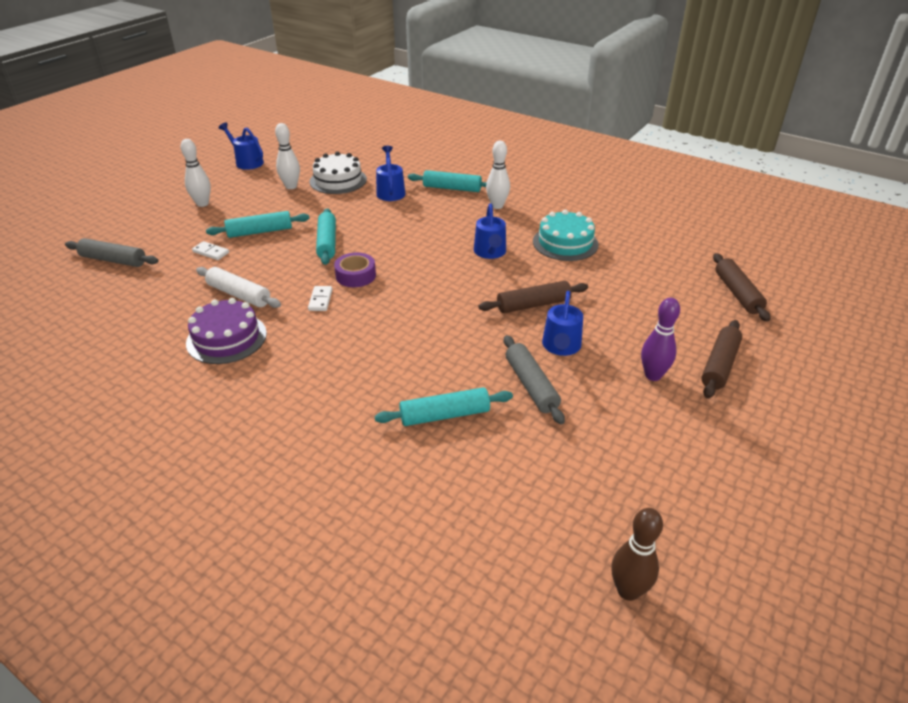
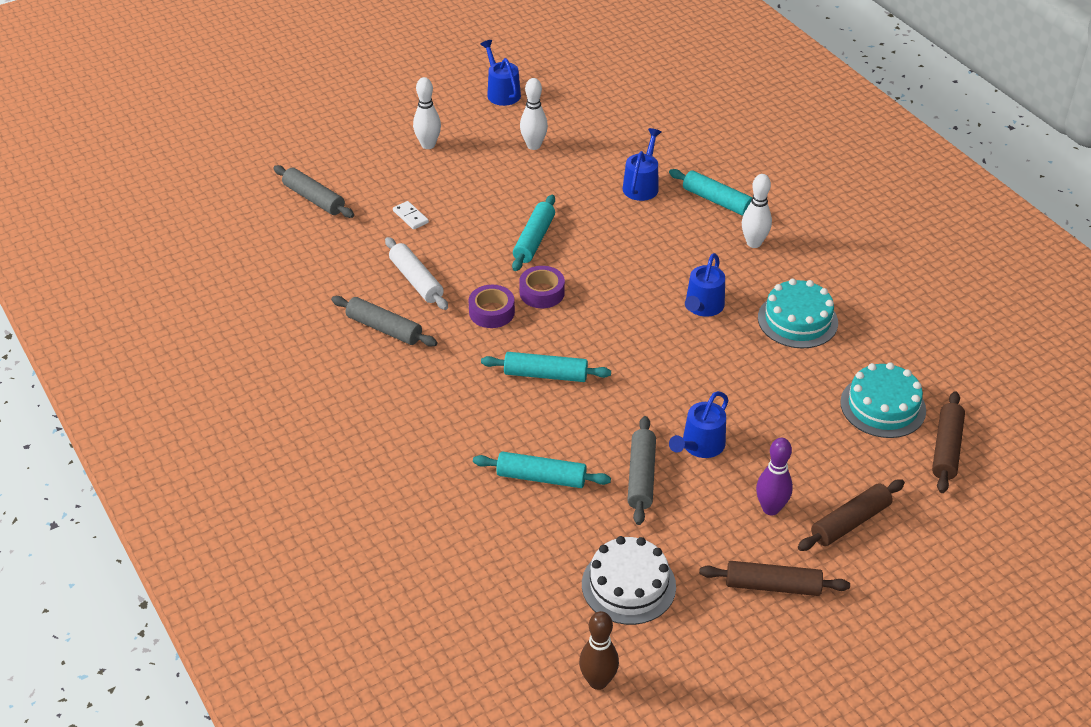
camera: 25 degrees right, 5 degrees up
(226, 338) = (384, 328): purple cake -> grey rolling pin
(260, 232) = (471, 203): turquoise rolling pin -> turquoise rolling pin (545, 375)
(320, 300) = (491, 312): white domino -> purple tape
(338, 180) = (591, 151): white cake -> white cake (628, 585)
(533, 305) = (705, 388): brown rolling pin -> brown rolling pin (772, 586)
(670, 279) = (883, 406): none -> turquoise cake

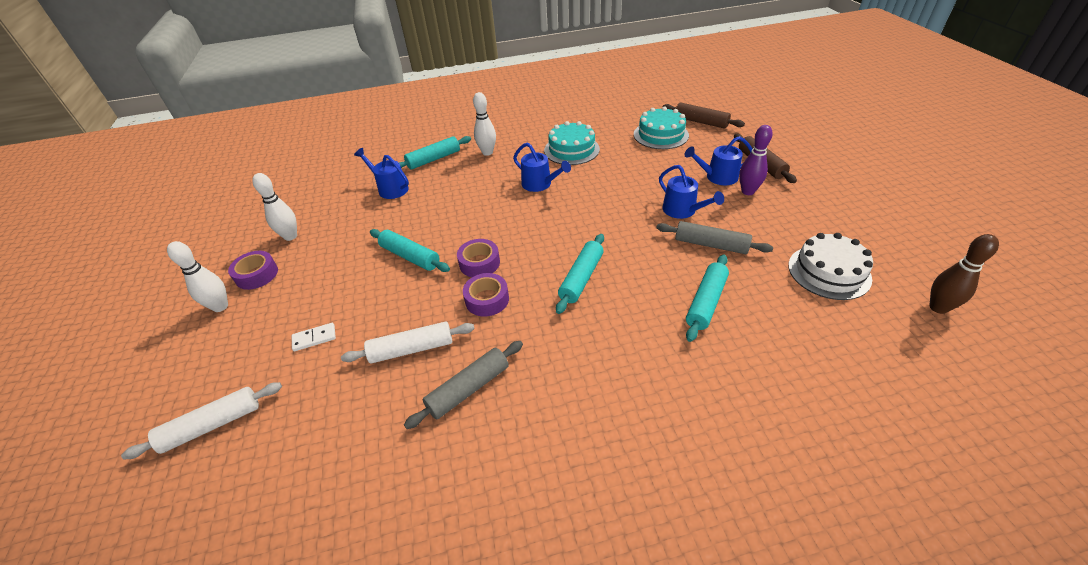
camera: 70 degrees left, 0 degrees up
(314, 199) = (212, 425): grey rolling pin -> white rolling pin
(473, 148) = (257, 275): none -> purple tape
(501, 92) = (200, 244): blue watering can -> blue watering can (717, 177)
(772, 586) = (821, 204): brown rolling pin -> none

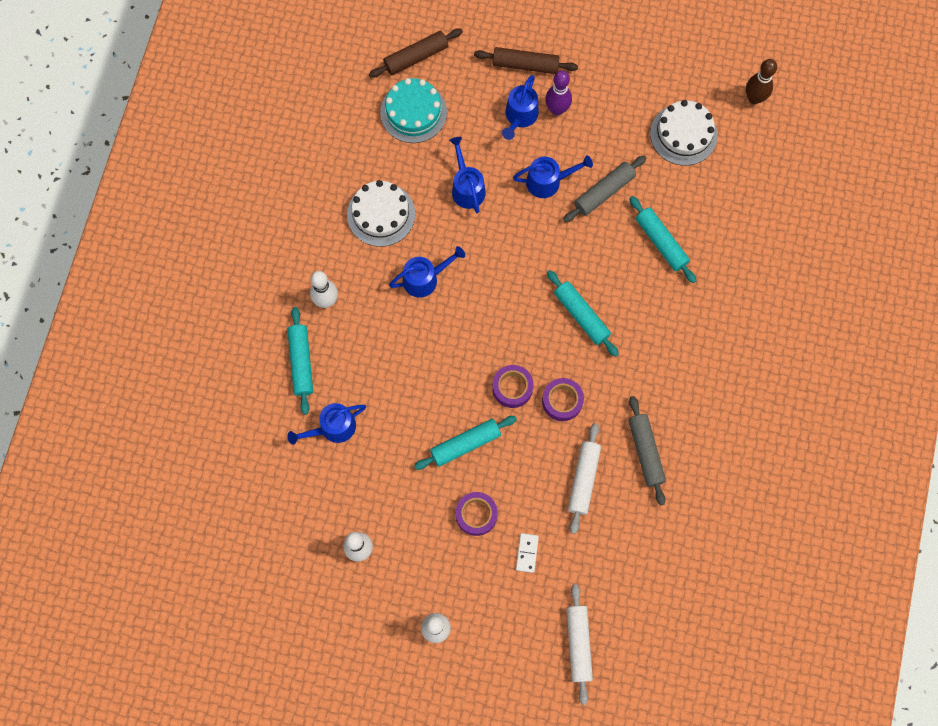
camera: 65 degrees left, 30 degrees up
(257, 275) = (406, 591): purple tape -> purple tape (476, 515)
(571, 149) = (381, 214): turquoise cake -> white cake
(631, 175) = (467, 187): none -> blue watering can

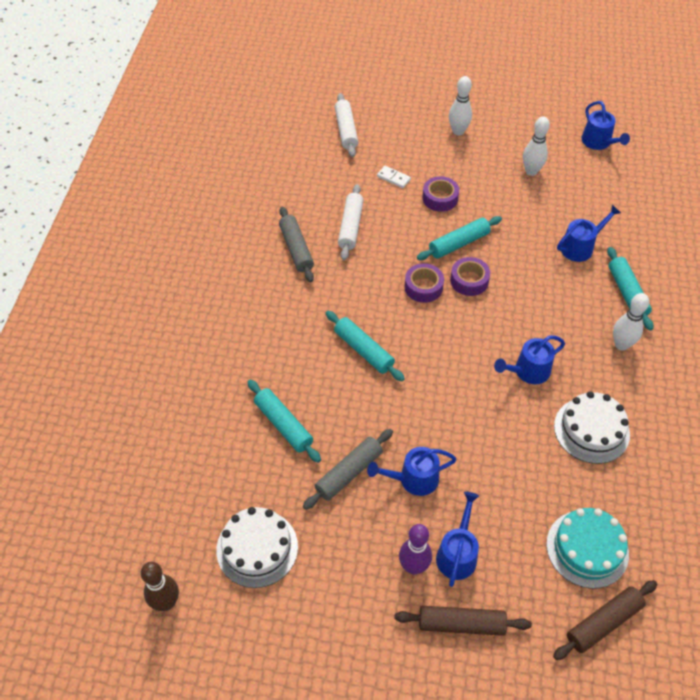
camera: 175 degrees right, 20 degrees down
(467, 187) = (504, 465): blue watering can -> blue watering can (598, 142)
(527, 553) = (393, 178): white domino -> white domino turned 60 degrees counterclockwise
(562, 401) = (375, 280): purple tape -> purple tape (469, 280)

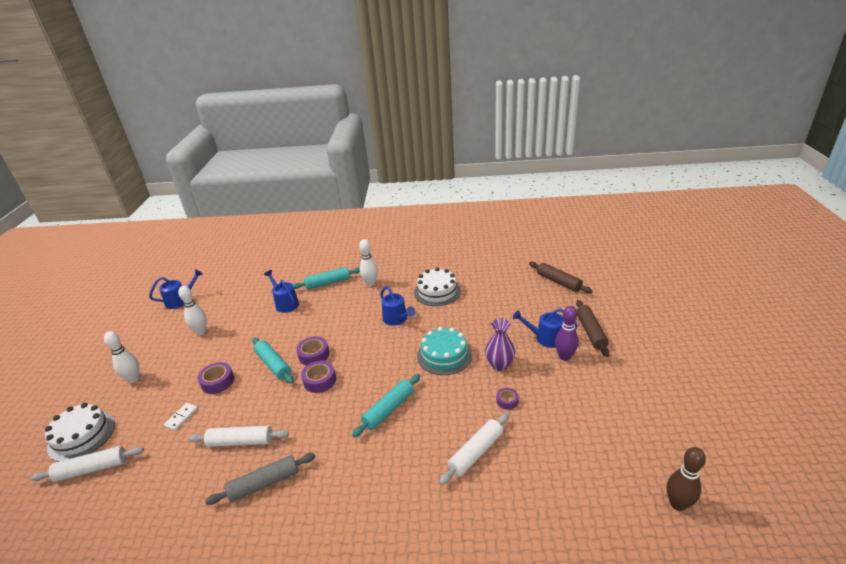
camera: 95 degrees left, 20 degrees down
(257, 548) = (596, 447): white cake -> white cake (82, 435)
(283, 425) = (476, 452): turquoise rolling pin -> white rolling pin
(349, 473) = (507, 401): grey rolling pin -> purple tape
(413, 479) = (499, 365): blue watering can -> purple vase
(587, 548) = (517, 289): turquoise cake -> turquoise cake (444, 355)

